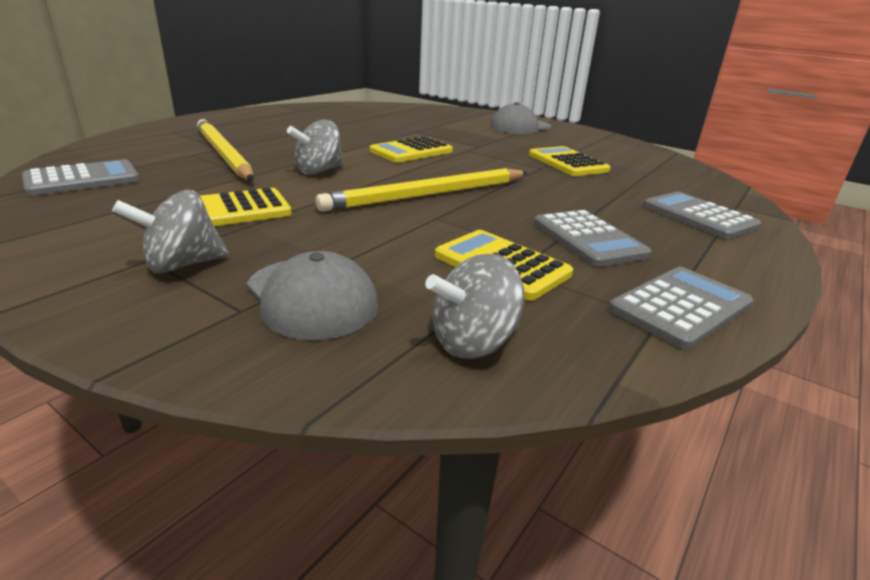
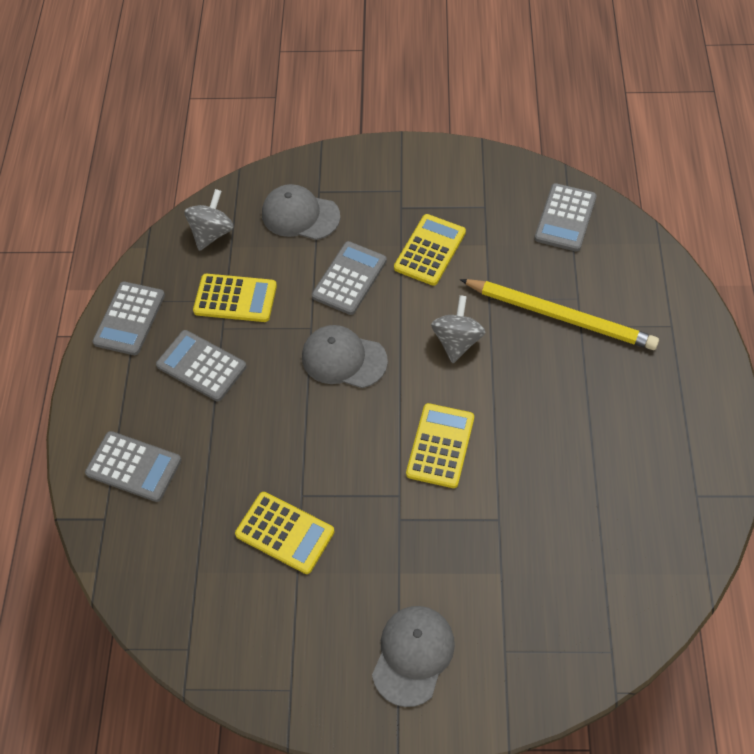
camera: 150 degrees right, 30 degrees up
(182, 264) = (381, 197): grey spinning top -> none
(345, 227) = (349, 278): none -> grey calculator
(428, 195) = (343, 359): yellow pencil -> grey cap

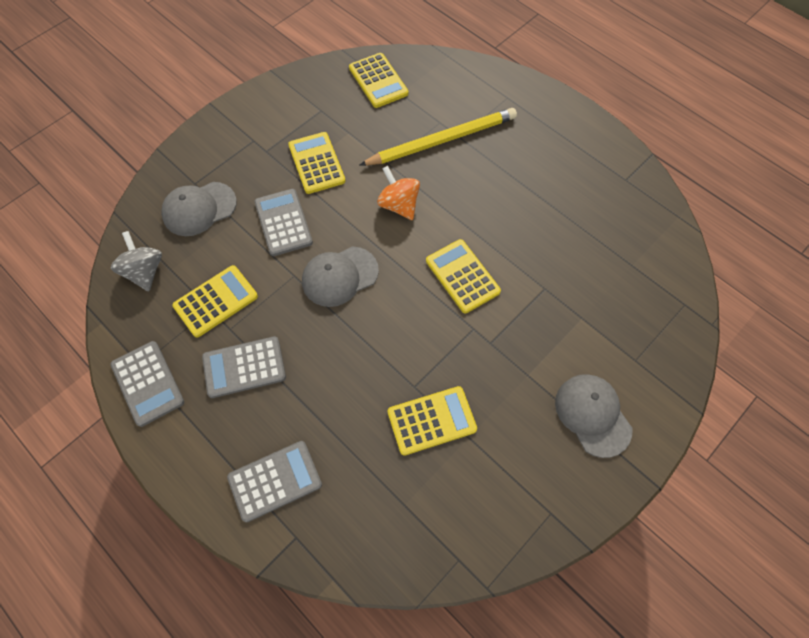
camera: 50 degrees left, 5 degrees up
(457, 341) = (399, 205): grey spinning top -> orange spinning top
(565, 218) = (378, 81): grey calculator -> yellow calculator

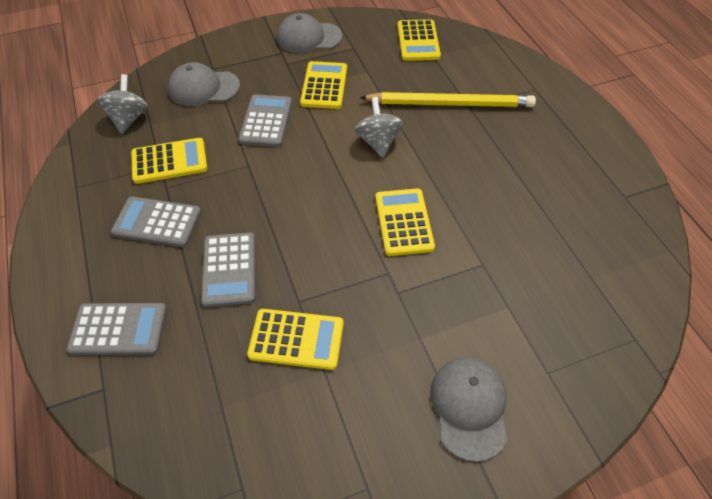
camera: 25 degrees right, 10 degrees down
(148, 383) = (71, 203): grey calculator -> grey calculator (229, 269)
(339, 276) = (288, 180): grey cap -> grey cap (309, 37)
(399, 205) = (378, 142): orange spinning top -> grey spinning top

